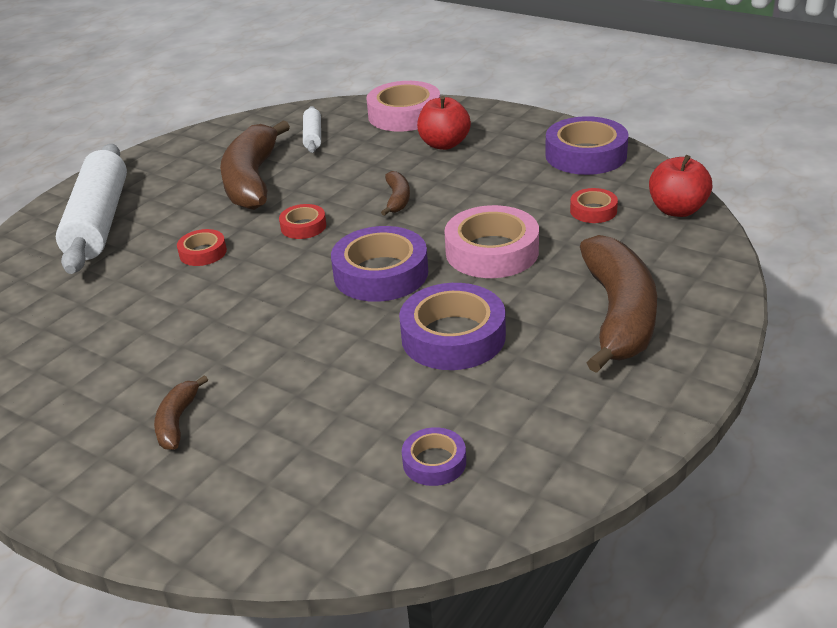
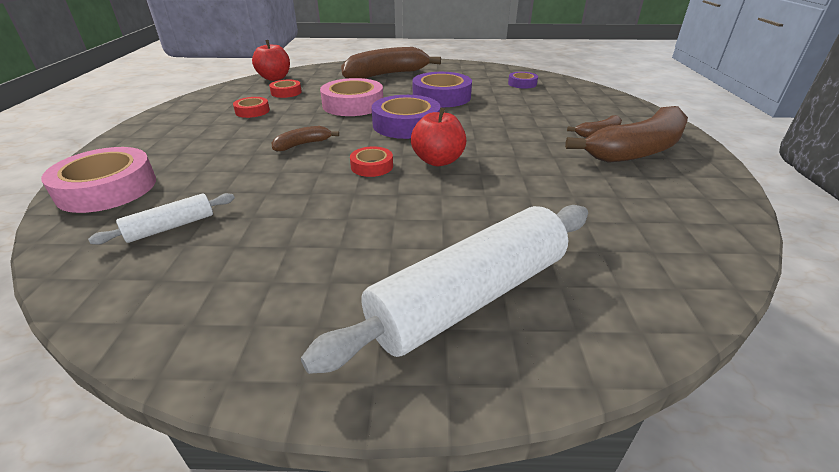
camera: 125 degrees left, 0 degrees up
(203, 252) = (452, 195): red tape -> red tape (252, 111)
(252, 180) = (301, 225): brown banana -> brown banana (637, 150)
(444, 144) = (189, 152): red apple -> red apple (438, 161)
(586, 155) = (204, 105): purple tape -> none

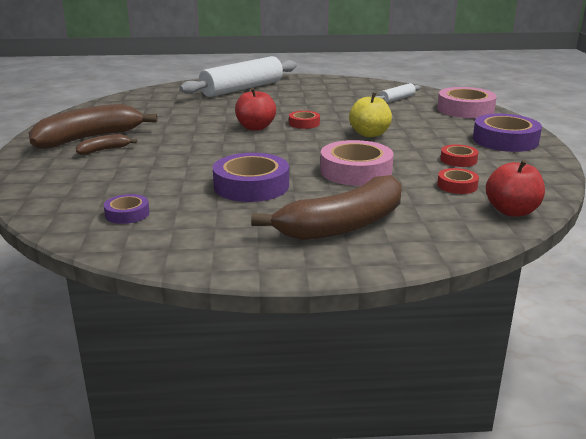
camera: 175 degrees right, 10 degrees down
(302, 144) = (369, 134): brown banana -> yellow apple
(406, 124) = (287, 152): purple tape -> purple tape (505, 140)

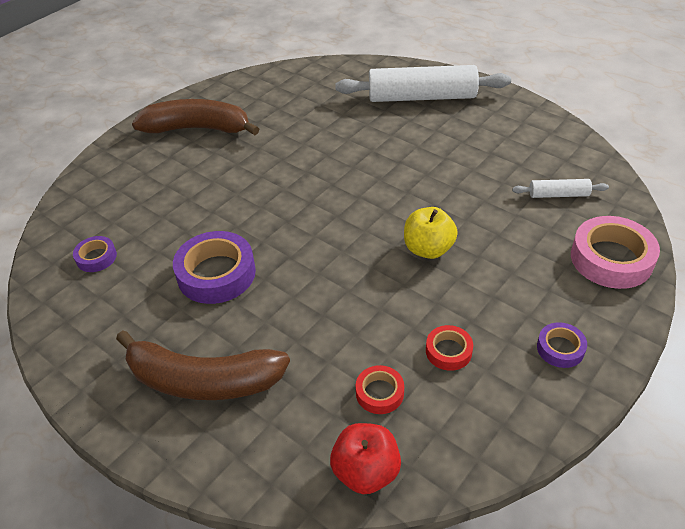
camera: 45 degrees right, 20 degrees up
(104, 150) = (187, 153): brown banana -> none
(255, 127) = (340, 178): red apple -> none
(304, 123) = (393, 194): red tape -> none
(356, 171) = (325, 306): pink tape -> none
(505, 140) = (560, 348): purple tape -> purple tape, size x0.52

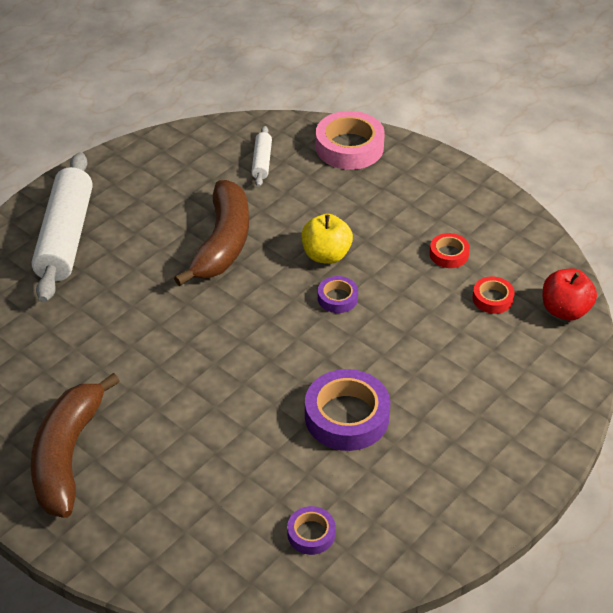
camera: 90 degrees left, 0 degrees up
(203, 380) = (484, 417): brown banana -> brown banana (223, 243)
(560, 348) = (445, 192): purple tape -> purple tape (337, 298)

